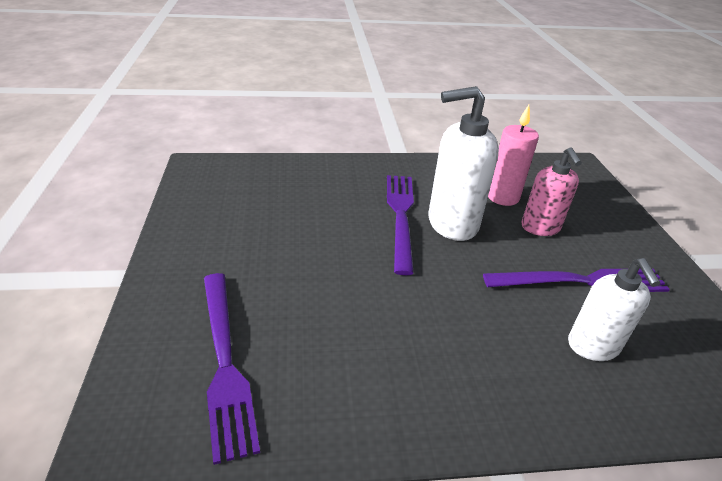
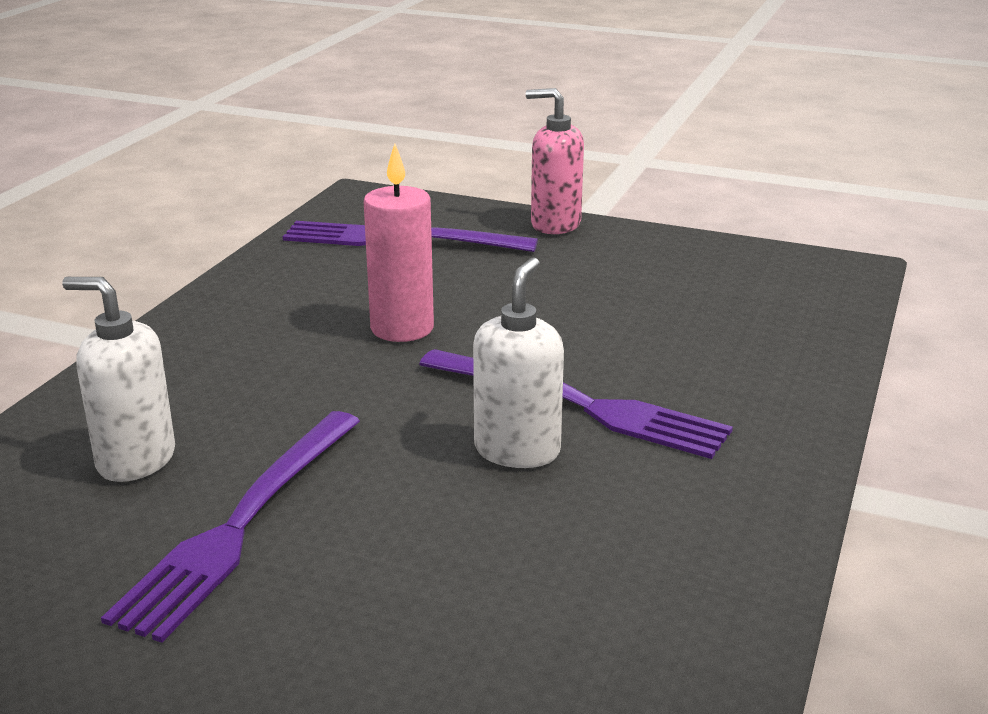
camera: 120 degrees right, 10 degrees down
(452, 223) = (517, 450): white soap dispenser -> white soap dispenser, size x0.65
(503, 197) = (564, 559): pink candle -> pink candle (402, 328)
(540, 228) = (418, 557): pink soap dispenser -> pink soap dispenser (555, 224)

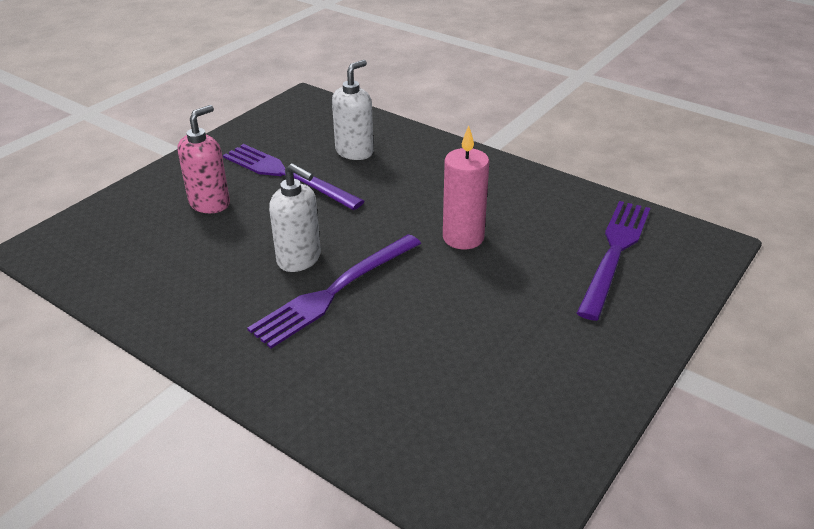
camera: 105 degrees right, 10 degrees up
(555, 224) = (643, 341): pink soap dispenser -> pink soap dispenser (210, 203)

